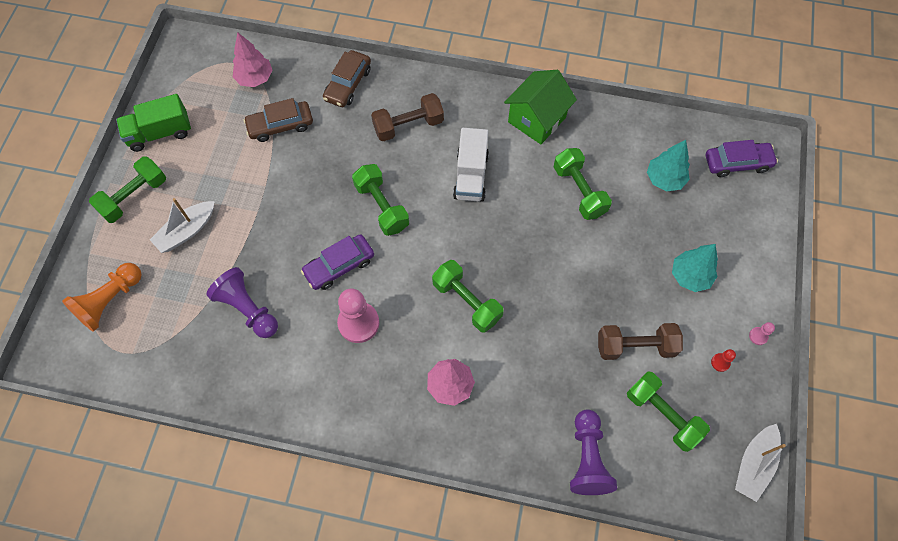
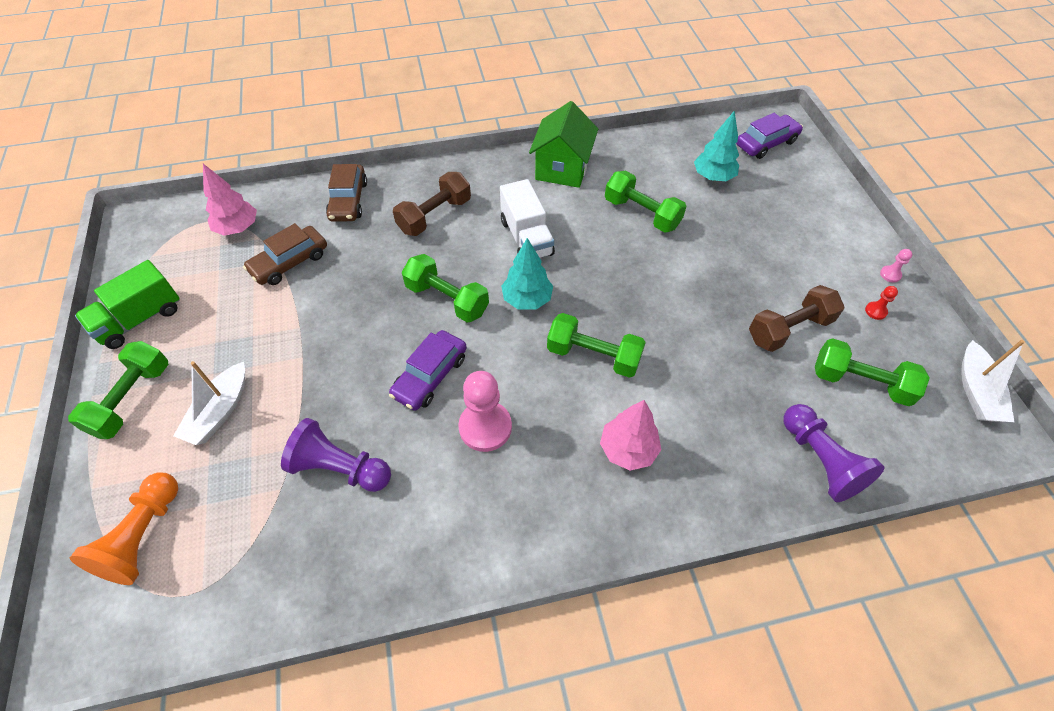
camera: 25 degrees left, 10 degrees down
(690, 276) = (793, 247): turquoise tree -> turquoise tree (527, 299)

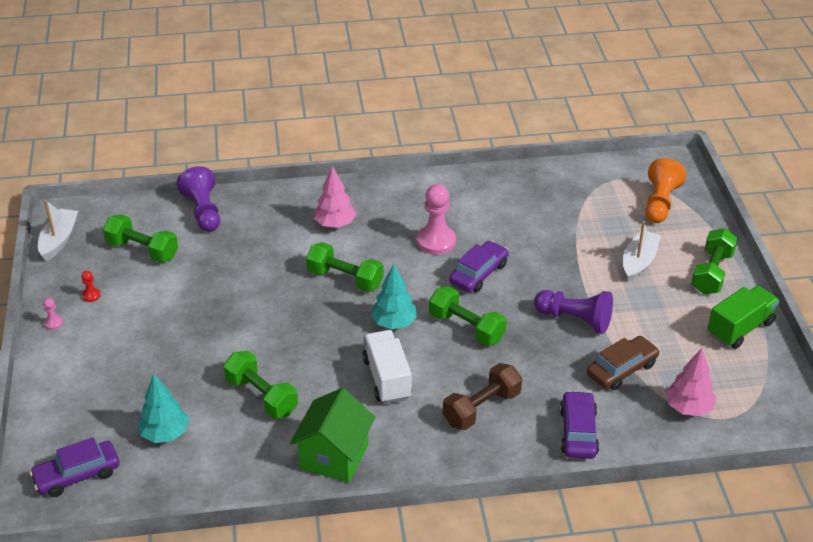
camera: 175 degrees left, 15 degrees down
(340, 468) = (539, 226): purple pawn -> purple pawn (575, 319)
(348, 200) = (578, 432): brown car -> purple car
(789, 329) = (174, 287): brown dumbbell -> none

